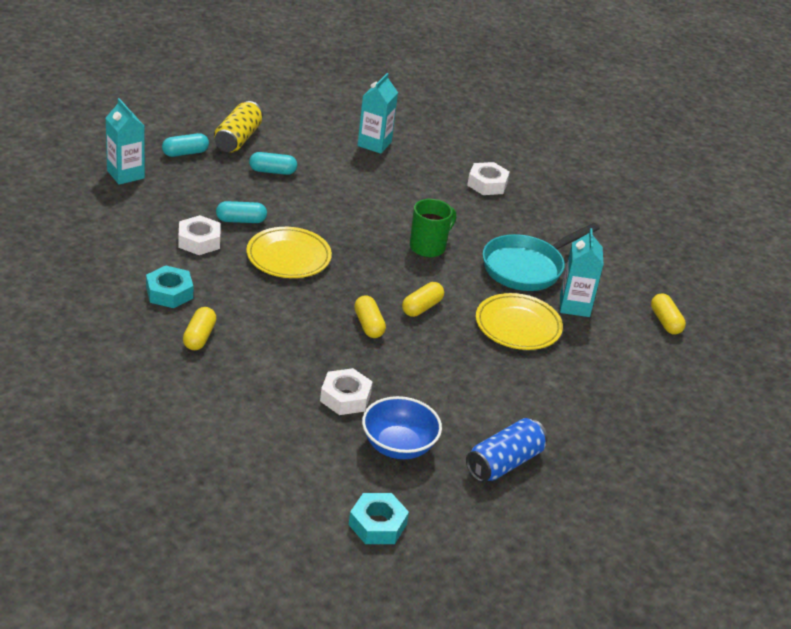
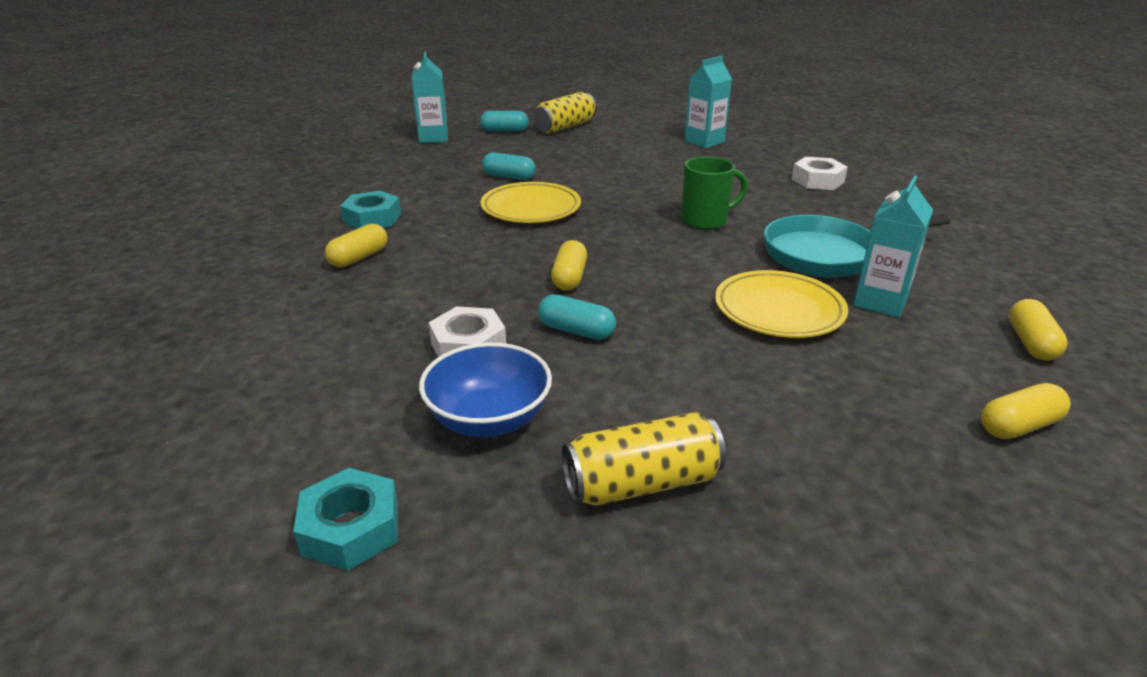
camera: 30 degrees right, 5 degrees down
(199, 241) = (449, 186): white nut -> none
(272, 171) = (578, 149): turquoise capsule -> turquoise capsule (576, 331)
(422, 307) = (654, 271): yellow capsule -> yellow capsule (1019, 426)
(504, 463) = (641, 483): blue can -> yellow can

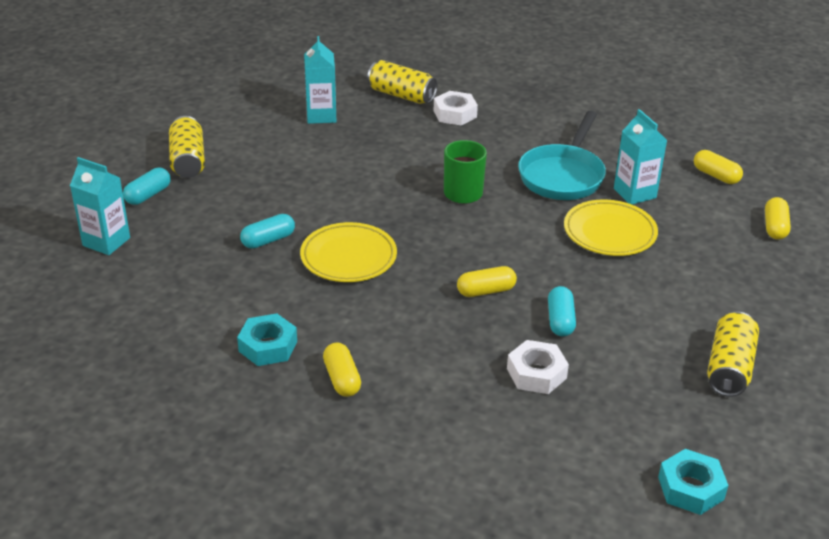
camera: 55 degrees left, 5 degrees up
(489, 419) = (629, 398): blue bowl -> none
(569, 278) = (486, 291): yellow capsule -> yellow capsule turned 60 degrees counterclockwise
(576, 331) = (560, 320): turquoise capsule -> turquoise capsule turned 60 degrees counterclockwise
(796, 155) = (401, 95): none -> yellow can

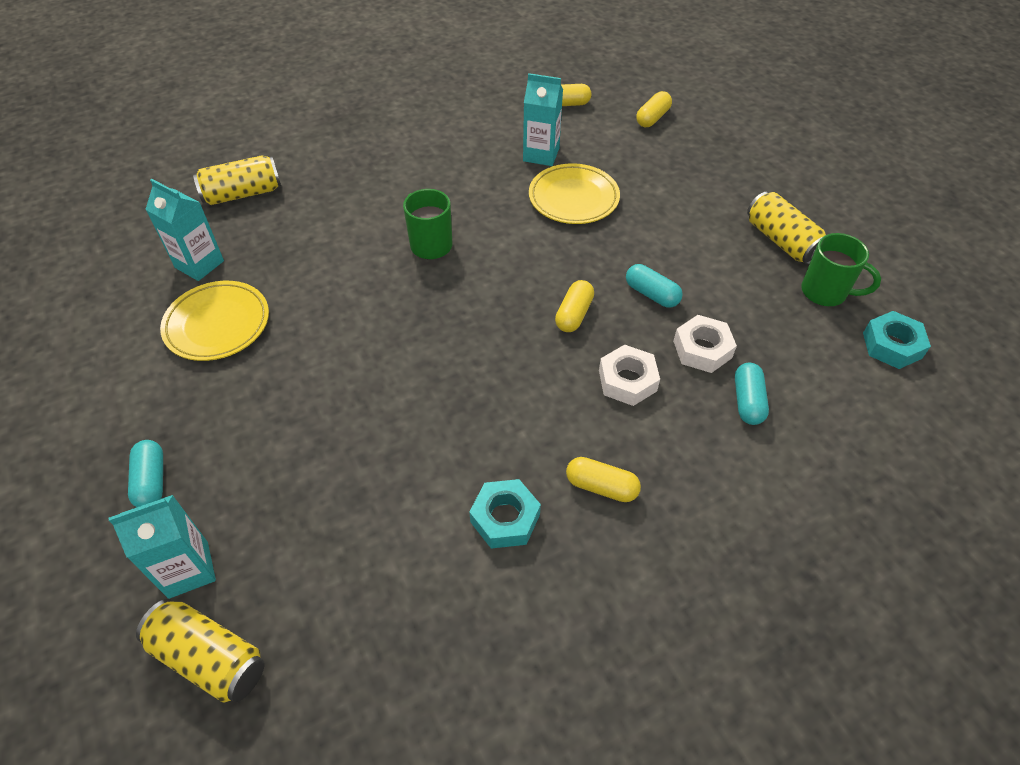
camera: 50 degrees left, 15 degrees up
(188, 160) = (135, 410): yellow can -> yellow can (210, 658)
(268, 240) = (345, 422): turquoise capsule -> turquoise capsule (747, 401)
(348, 257) = (436, 376): yellow plate -> yellow plate (217, 324)
(455, 114) = (315, 180): white nut -> white nut (627, 380)
(563, 175) = (475, 176): turquoise pan -> none
(701, 420) = (825, 292): none -> green mug
(775, 227) = (652, 118): yellow capsule -> yellow capsule turned 75 degrees clockwise

